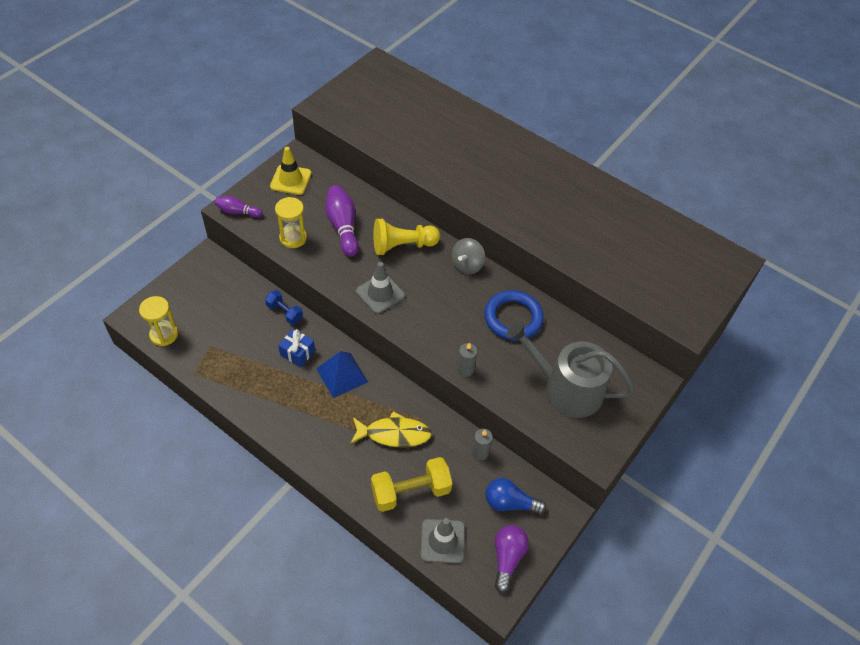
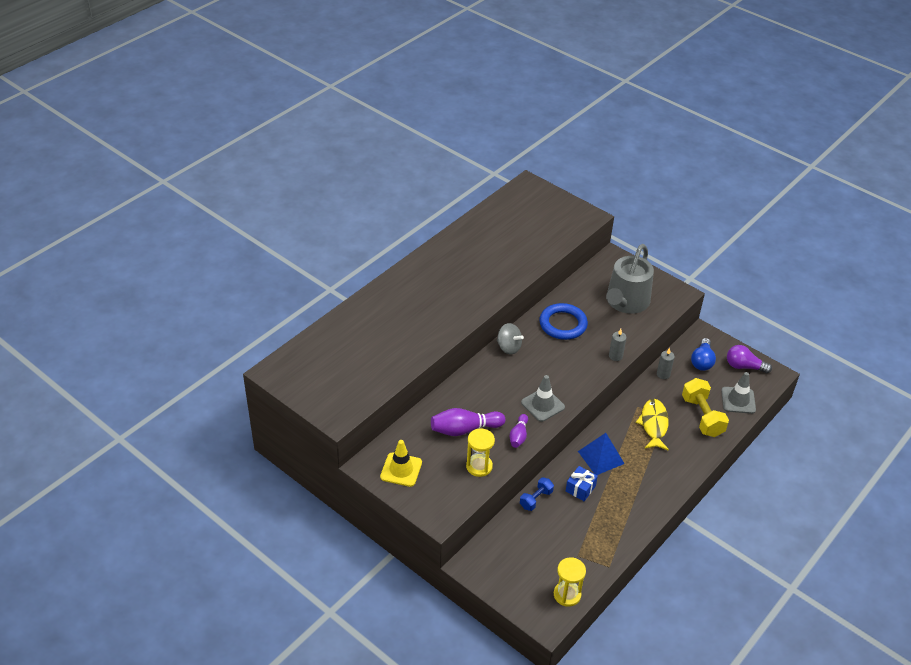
camera: 85 degrees left, 10 degrees down
(238, 212) = (444, 511): purple bowling pin -> purple bowling pin (518, 436)
(402, 246) = (487, 388): yellow pawn -> none

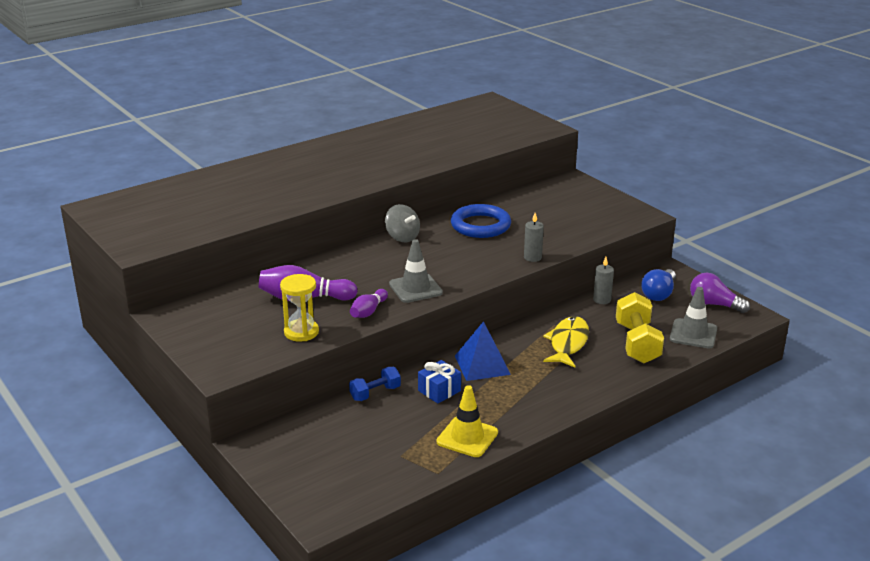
camera: 15 degrees right, 15 degrees down
(401, 470) = (203, 323): yellow traffic cone -> yellow traffic cone (467, 437)
(567, 594) = (364, 493): yellow hourglass -> none
(626, 302) = (570, 215): grey watering can -> none

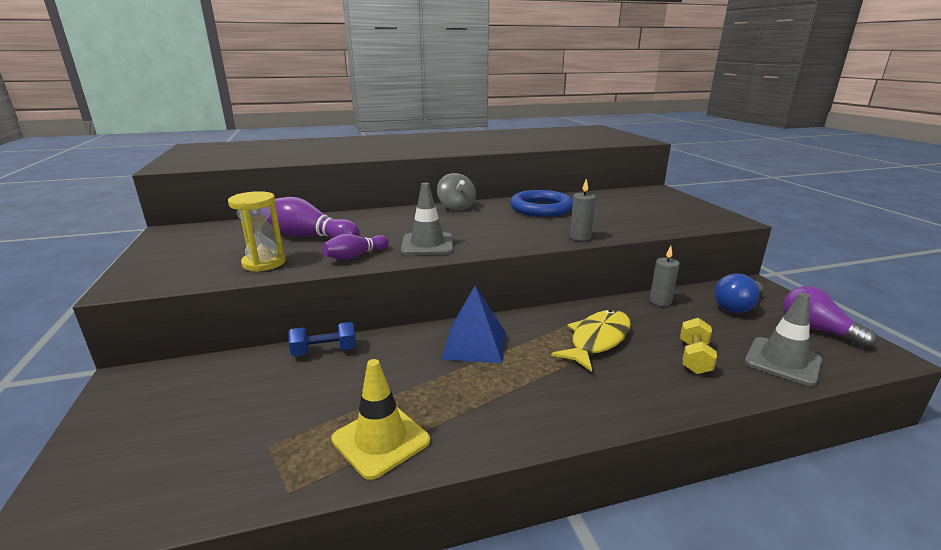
camera: 20 degrees right, 5 degrees down
(439, 391) = (399, 364): blue gift -> none
(637, 343) = (694, 358): yellow dumbbell -> yellow dumbbell, size x0.58

